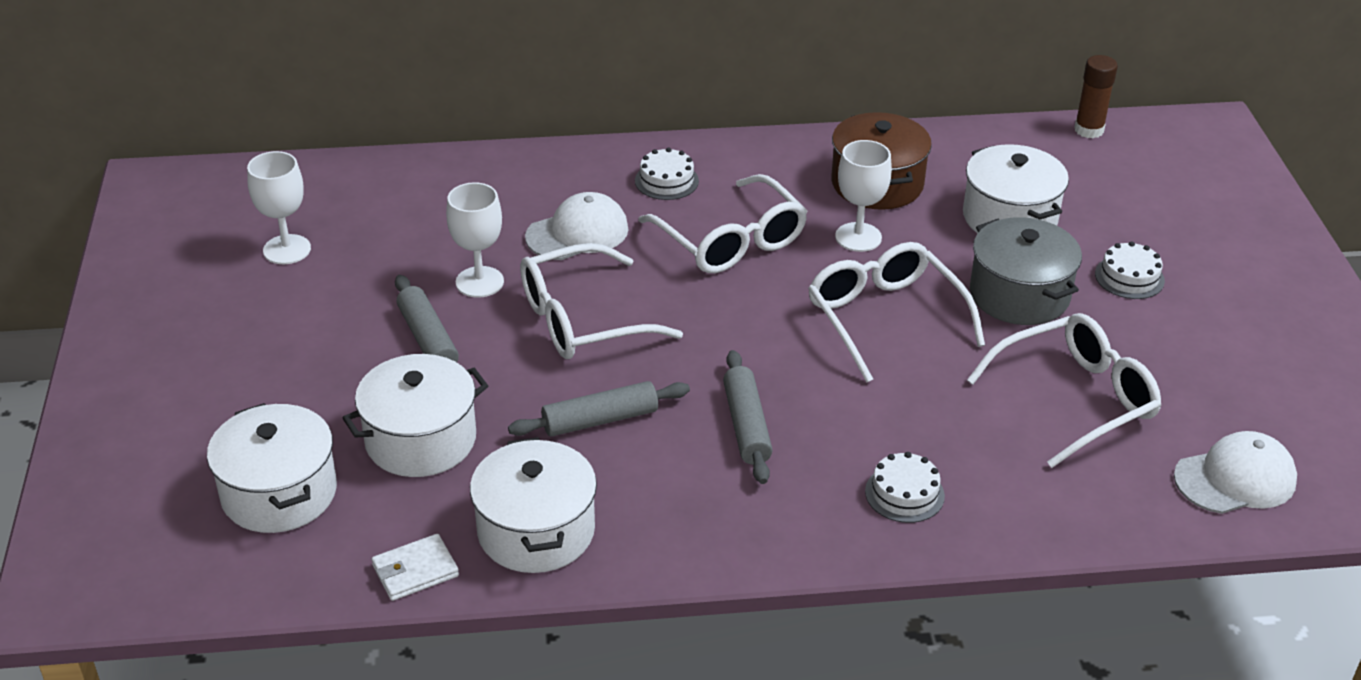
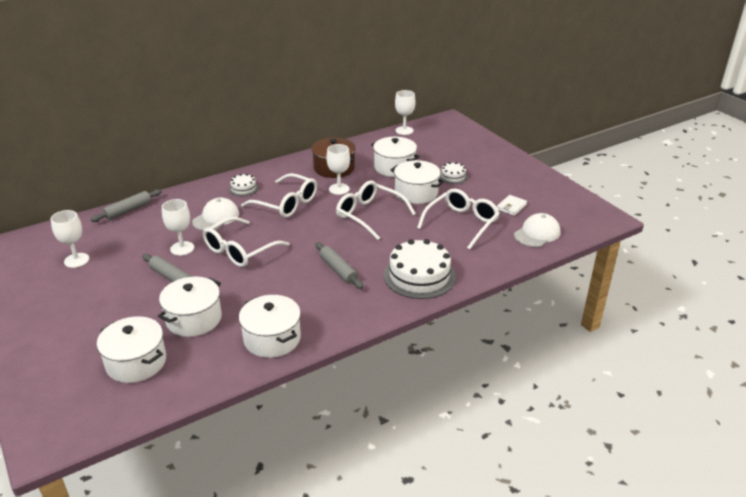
camera: 25 degrees left, 5 degrees down
(415, 571) = (225, 373): white wallet -> white wallet (511, 207)
(600, 420) = (273, 286): grey rolling pin -> grey rolling pin (128, 210)
(904, 493) = (419, 276): white cake -> white cake, size x2.03
(1019, 295) = (416, 193): grey pot -> white pot
(1089, 130) = (404, 130): brown glue stick -> white goblet

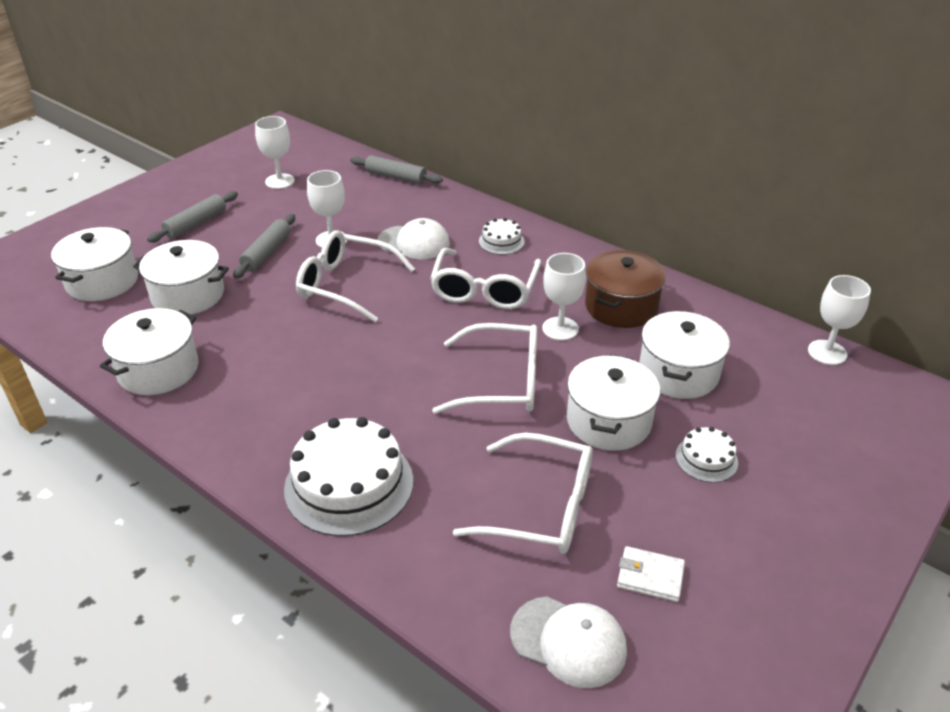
camera: 70 degrees right, 5 degrees up
(338, 270) = (332, 388): grey rolling pin -> grey rolling pin (196, 224)
(369, 215) = (501, 382): white glasses -> white glasses turned 75 degrees clockwise

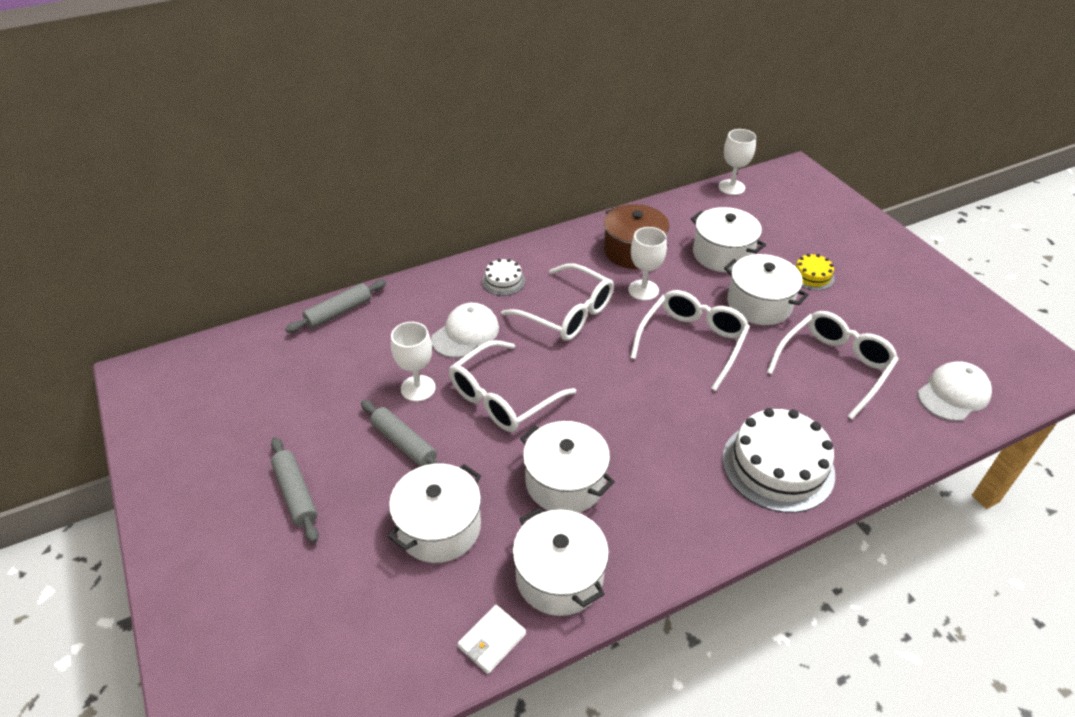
camera: 65 degrees left, 5 degrees up
(102, 281) = (355, 608): white pot -> white pot (565, 482)
(280, 181) = (266, 401): white goblet -> none
(650, 576) = (907, 339): white wallet -> white wallet (492, 640)
(706, 459) = (812, 276): white cake -> yellow cake

